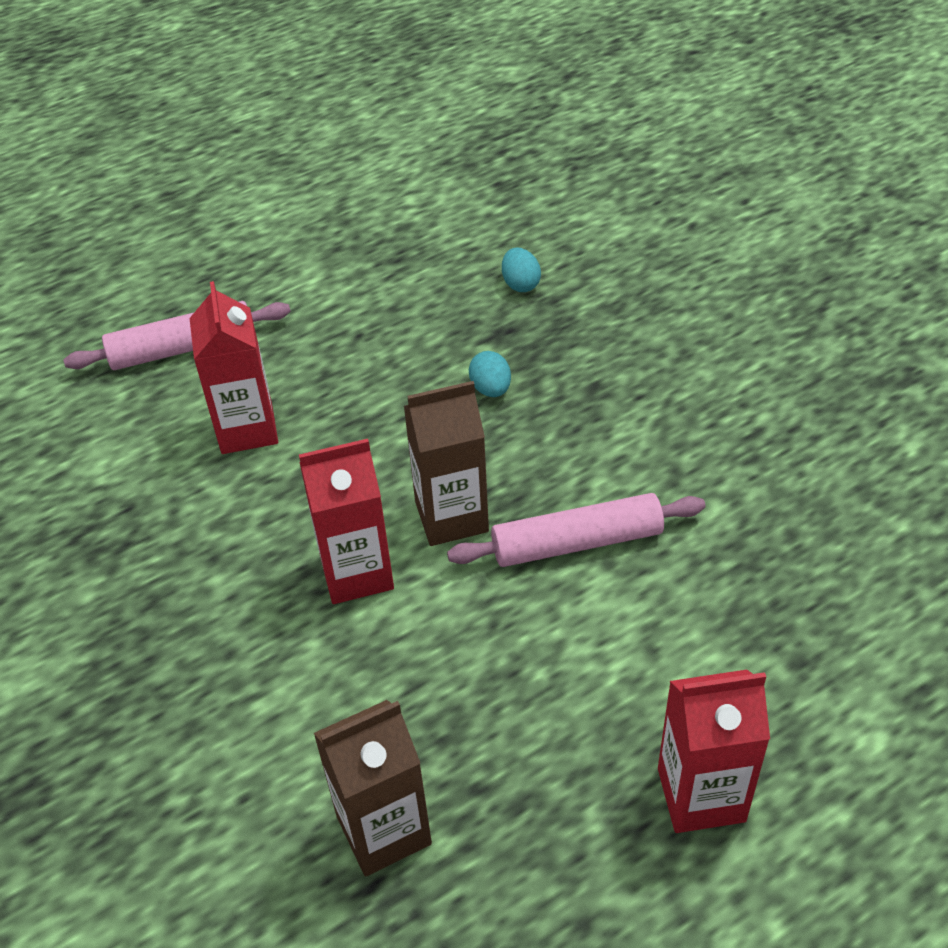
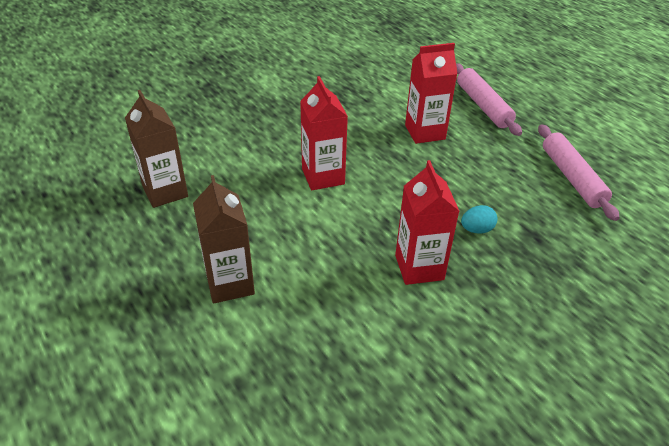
camera: 85 degrees right, 5 degrees down
(451, 516) = (364, 212): brown carton -> brown carton (230, 283)
(520, 284) = (590, 245): turquoise egg -> none
(576, 542) = (345, 269): pink rolling pin -> pink rolling pin (572, 177)
(701, 794) = (152, 319): red carton -> red carton (419, 267)

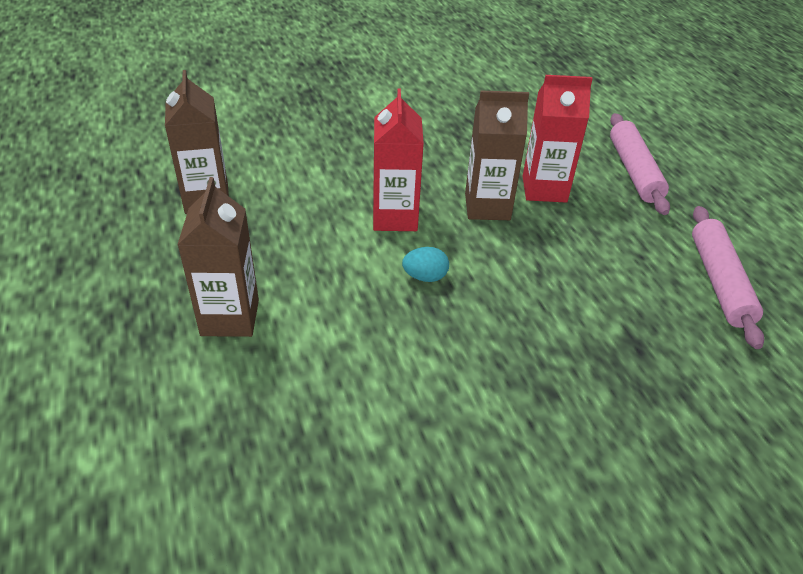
camera: 15 degrees right, 0 degrees up
(389, 154) = (487, 207): none -> brown carton
(419, 267) = (466, 350): red carton -> none
(476, 229) = (561, 320): turquoise egg -> turquoise egg (425, 277)

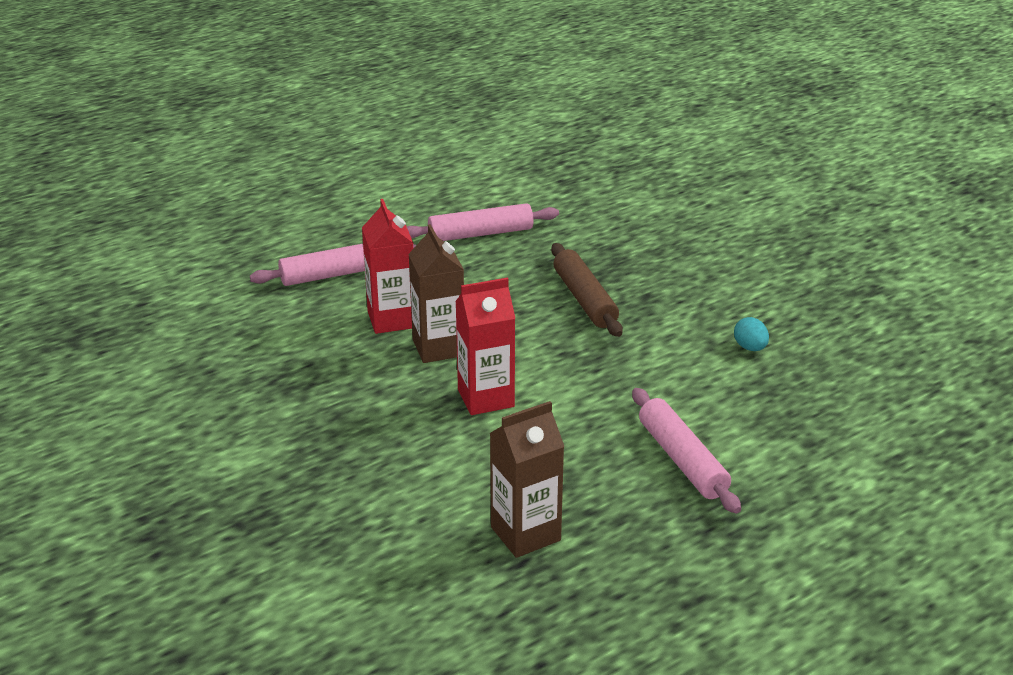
camera: 105 degrees left, 10 degrees down
(230, 317) = (682, 460): brown carton -> pink rolling pin
(425, 277) = (561, 366): turquoise egg -> turquoise egg (750, 348)
(554, 330) = (584, 299): none -> brown rolling pin

